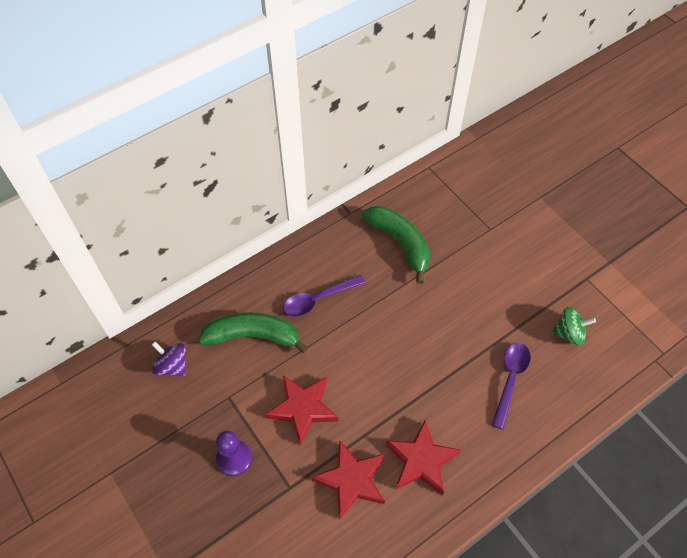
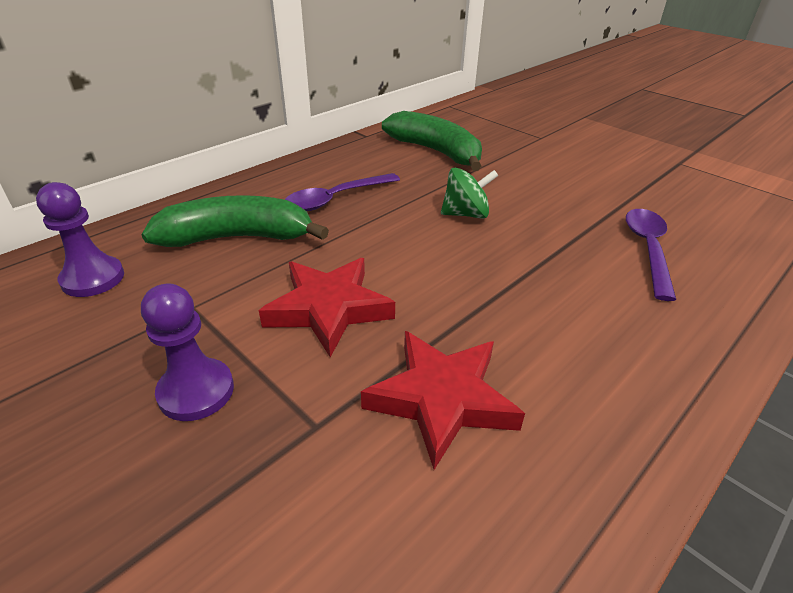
camera: 10 degrees left, 20 degrees down
(172, 365) = (93, 278): purple spinning top -> purple pawn
(421, 460) = (561, 355): red star -> none
(569, 333) = (694, 203): green spinning top -> green spinning top (466, 214)

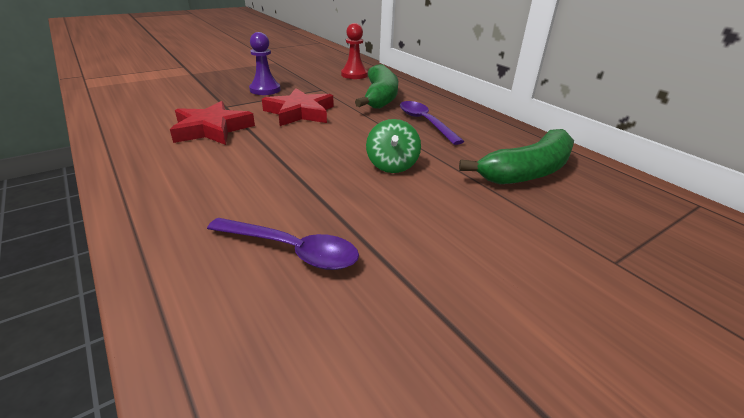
camera: 100 degrees right, 5 degrees down
(93, 278) = (354, 75): purple pawn -> red pawn

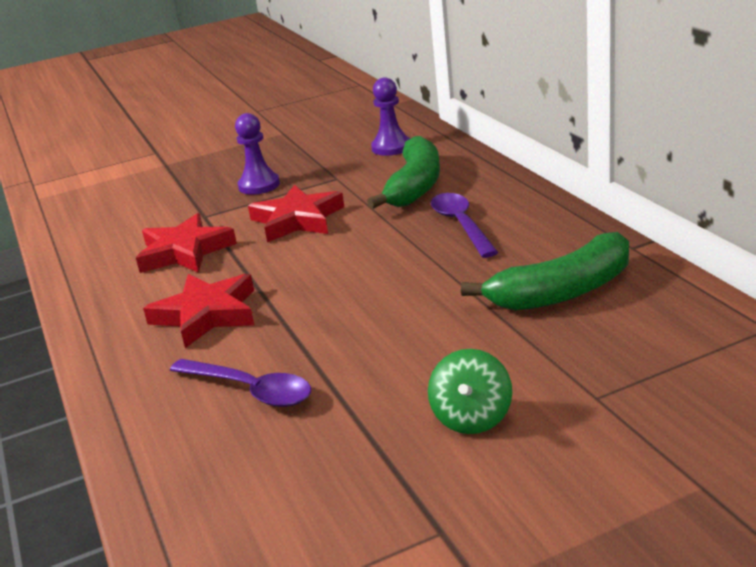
camera: 15 degrees right, 5 degrees down
(237, 178) = (206, 315): none -> red star
(354, 75) = (391, 147): red pawn -> purple pawn
(392, 165) = (390, 290): green spinning top -> green spinning top (472, 418)

